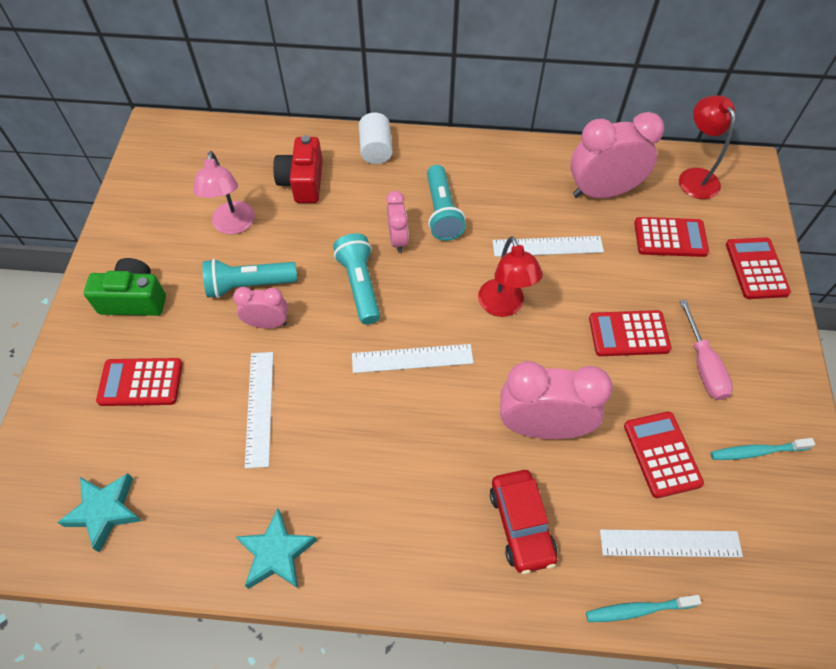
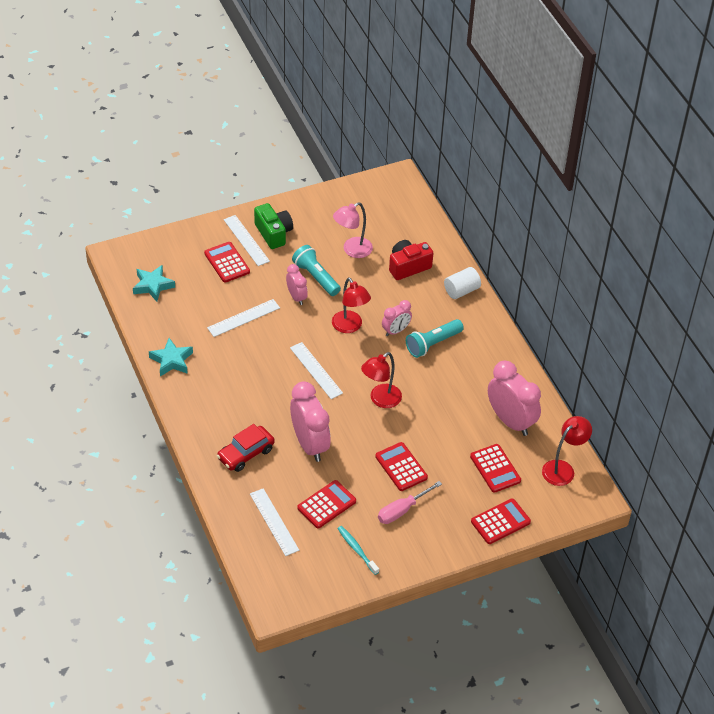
camera: 60 degrees right, 10 degrees down
(360, 285) = (350, 327): turquoise flashlight -> red lamp
(547, 246) = (442, 406): white ruler -> white ruler (246, 240)
(638, 610) = (229, 517): turquoise toothbrush -> none

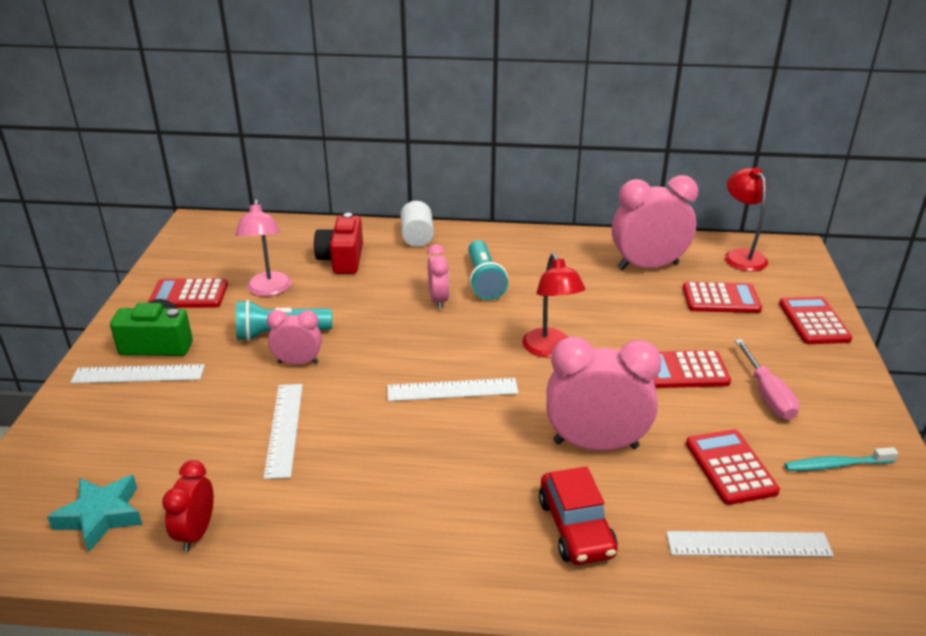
camera: 60 degrees left, 15 degrees down
(163, 322) = (196, 533): none -> red clock
(171, 360) = (294, 553): turquoise star -> none
(227, 262) = (156, 409): red calculator -> red calculator (189, 295)
(350, 327) = (398, 334): red lamp -> none

